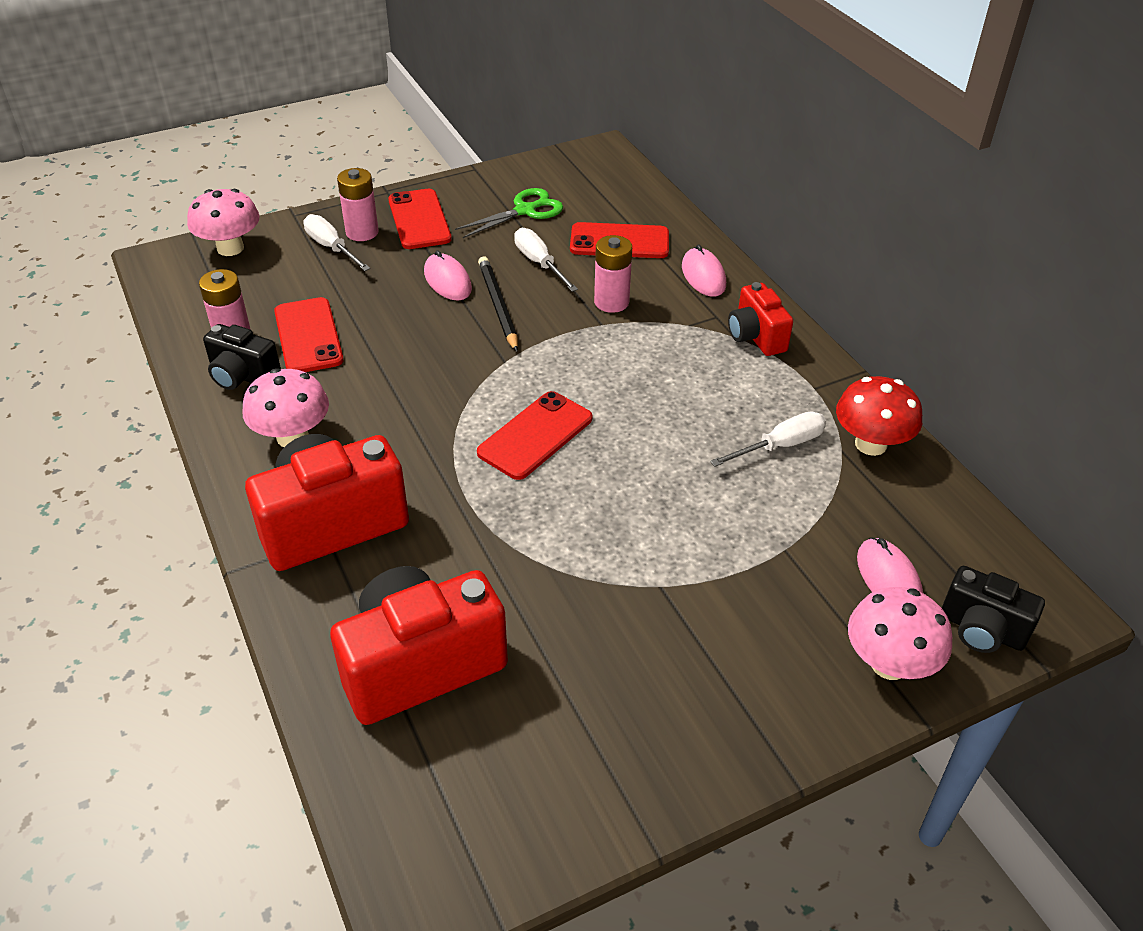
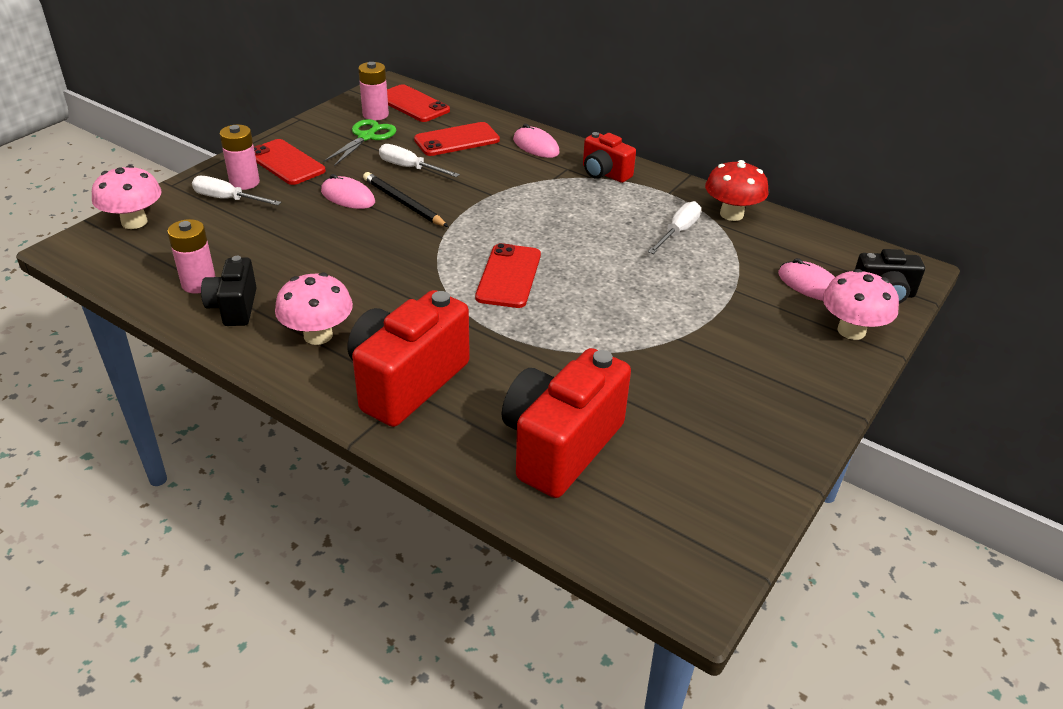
camera: 30 degrees left, 5 degrees down
(243, 376) = (234, 307): black camera -> black camera turned 90 degrees clockwise
(308, 336) = (265, 264): red phone -> red phone (412, 104)
(611, 302) = (486, 179): pink battery -> pink battery (375, 115)

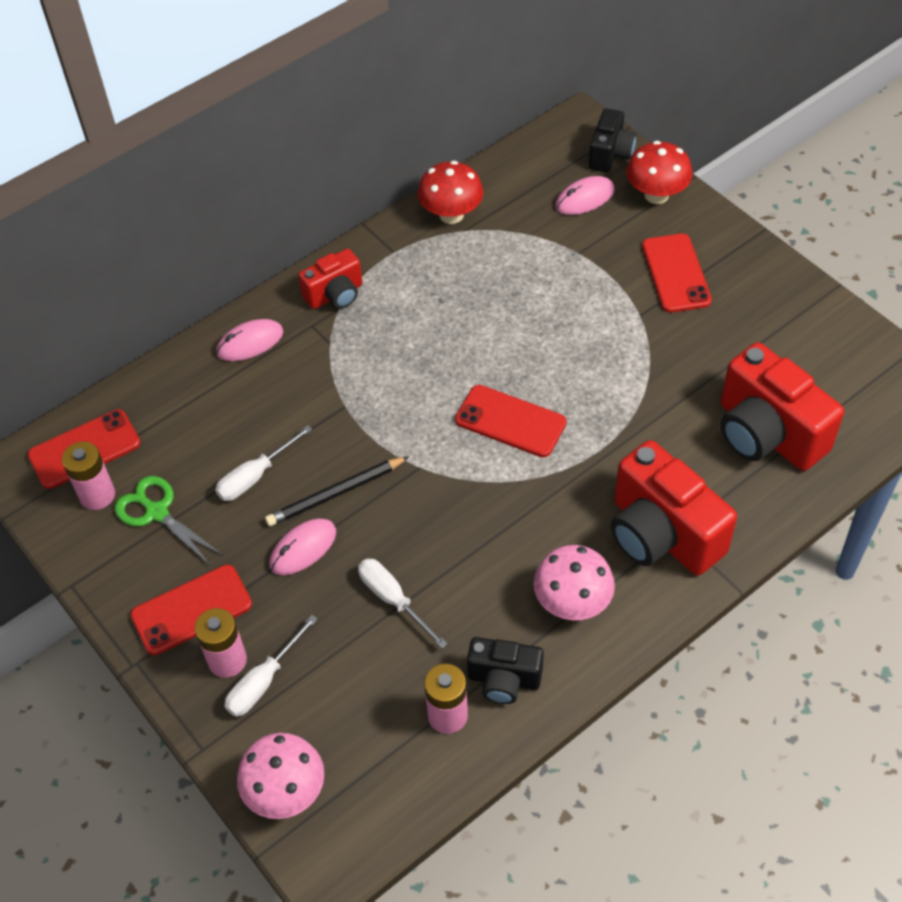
camera: 70 degrees left, 15 degrees up
(457, 140) = (203, 417): red phone -> red phone (675, 273)
(678, 232) = (470, 265): white screwdriver -> white screwdriver (393, 600)
(851, 331) = (656, 195): pink mushroom -> red mushroom

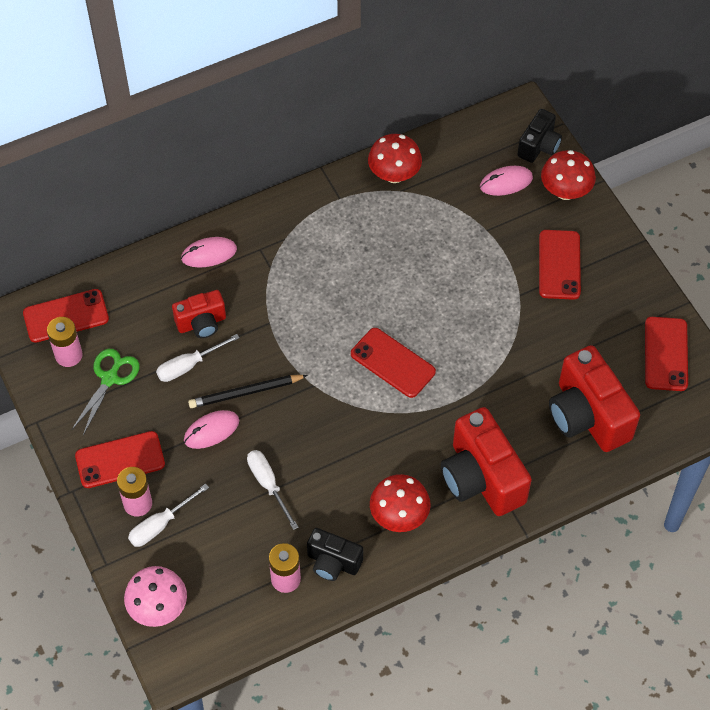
camera: 10 degrees right, 5 degrees up
(157, 512) = (110, 378): green scissors -> green scissors turned 60 degrees clockwise
(335, 295) = (284, 226): red camera -> red camera (201, 323)
(572, 602) = (399, 516): pink mushroom -> red mushroom
(835, 345) = (665, 354): none -> red phone

